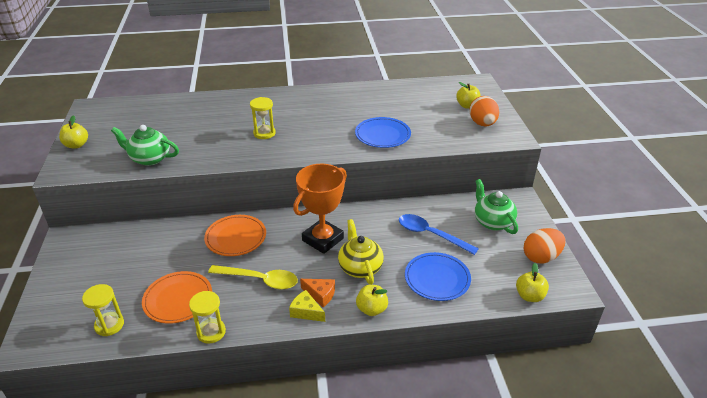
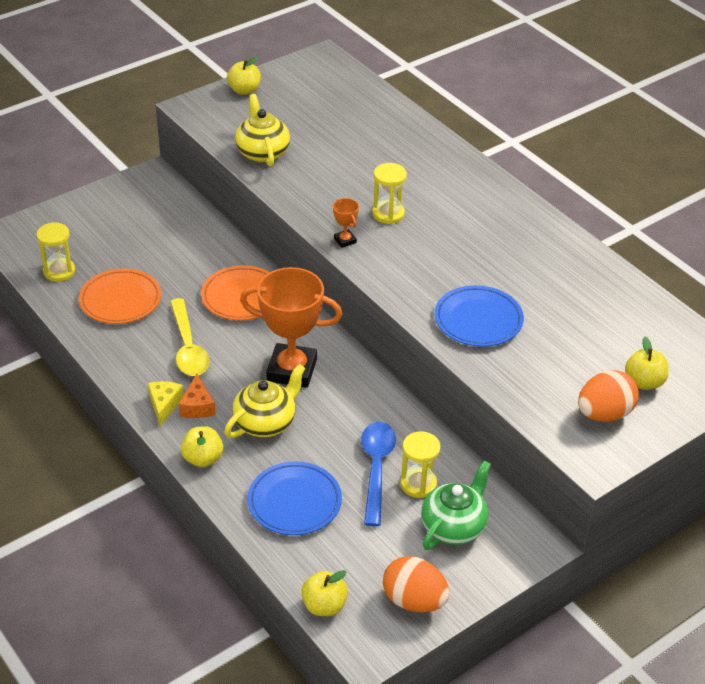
camera: 60 degrees right, 5 degrees up
(149, 158) = (262, 152): green teapot -> yellow teapot
(211, 332) = (92, 345): yellow hourglass -> yellow hourglass (418, 484)
(271, 156) = (345, 240): none -> orange trophy

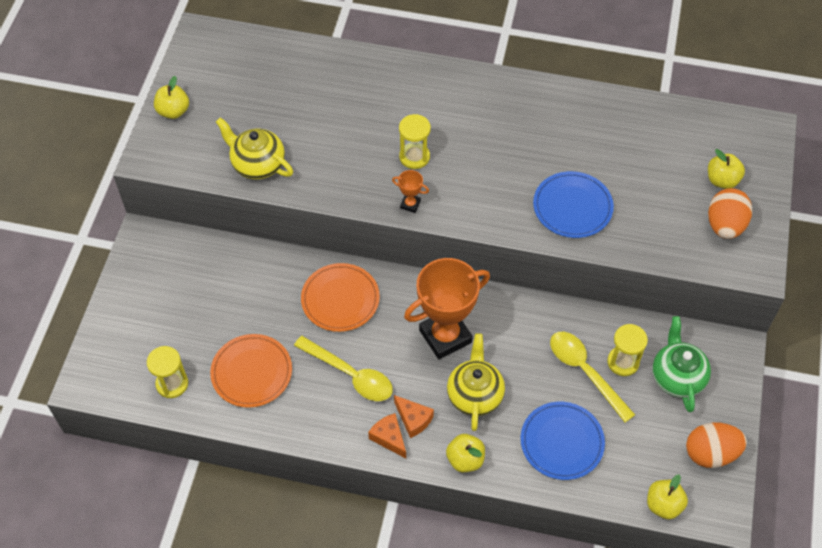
camera: 40 degrees left, 15 degrees up
(164, 405) = (389, 438): yellow cheese -> orange cheese
(376, 468) = (585, 371): blue spoon -> yellow spoon

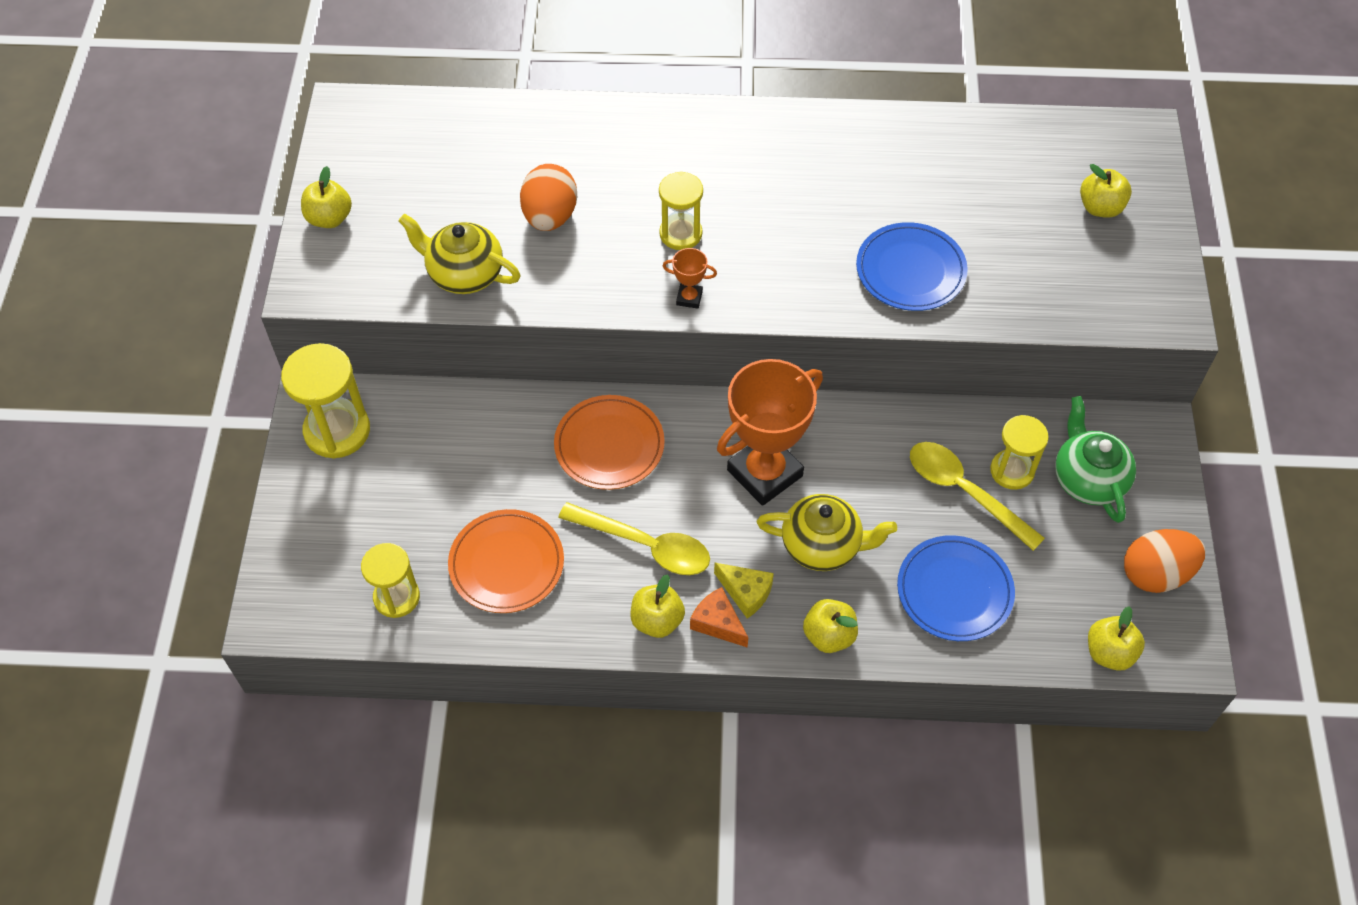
camera: 10 degrees left, 0 degrees up
(155, 260) = (337, 430): none -> yellow hourglass
(347, 429) = (657, 620): none -> yellow apple
(413, 419) = (746, 593): orange cheese -> yellow cheese
(475, 394) = (822, 545): yellow teapot -> yellow teapot turned 105 degrees clockwise
(725, 225) = (1118, 266): orange egg -> orange egg (550, 216)

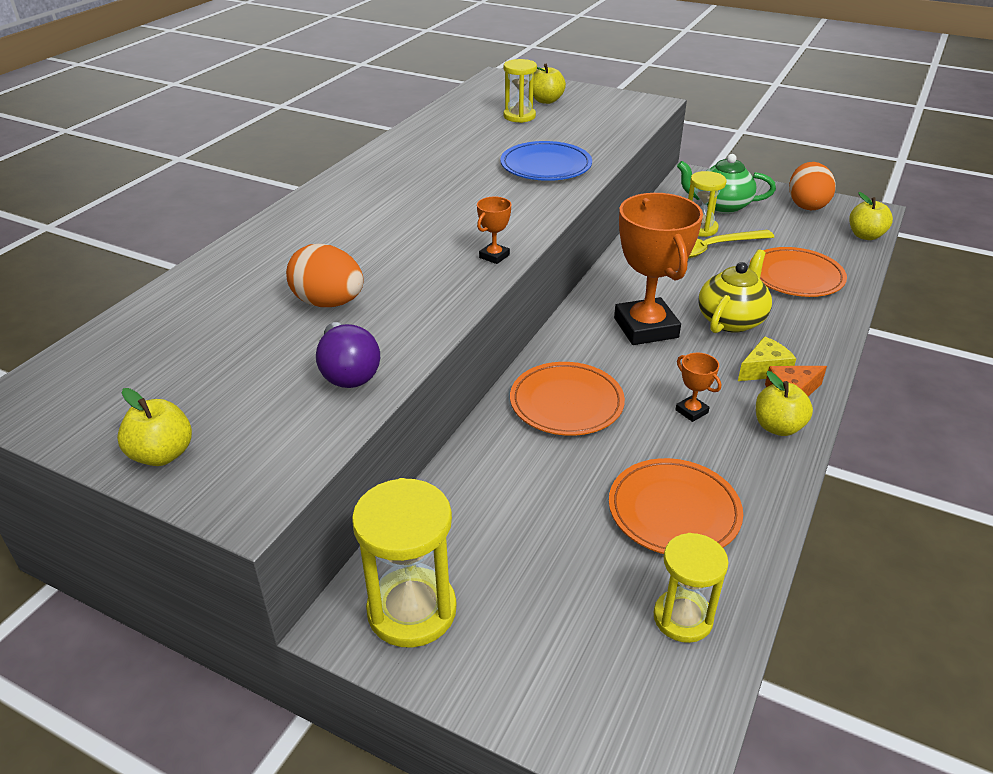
camera: 65 degrees left, 20 degrees down
(464, 274) = (348, 372): yellow teapot -> purple light bulb
(646, 545) = (691, 411): yellow spoon -> orange trophy
(680, 234) = (419, 243): yellow hourglass -> yellow hourglass (519, 116)
(829, 635) = (821, 340): yellow apple -> none
(954, 591) = (796, 276): blue plate -> orange plate

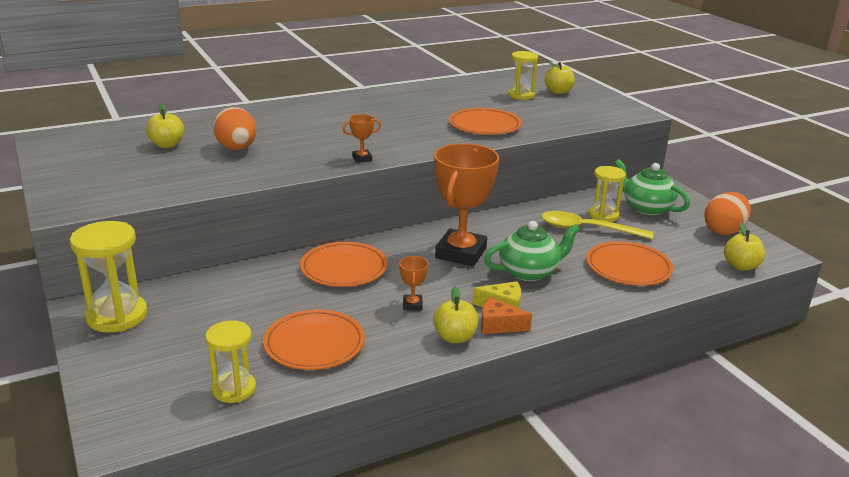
camera: 35 degrees right, 10 degrees down
(162, 454) = (63, 178): yellow apple -> yellow apple (167, 145)
(348, 372) = (192, 179): purple light bulb -> none
(546, 166) = (484, 125): blue plate -> orange plate
(731, 320) = (529, 272): yellow teapot -> green teapot

